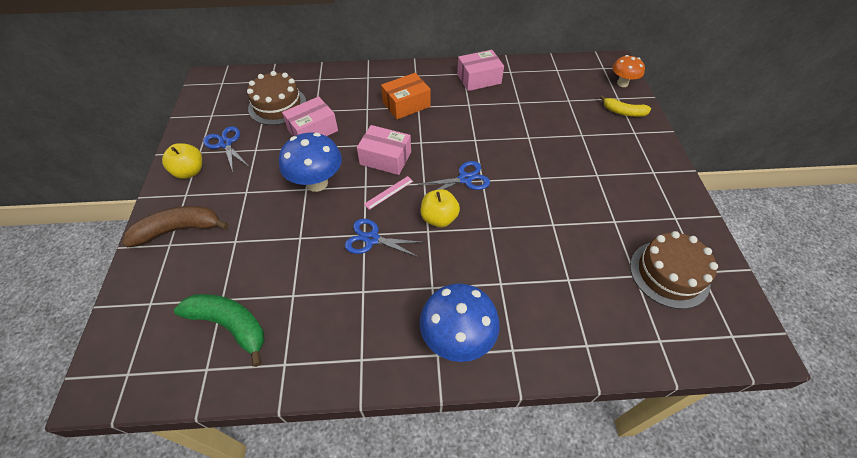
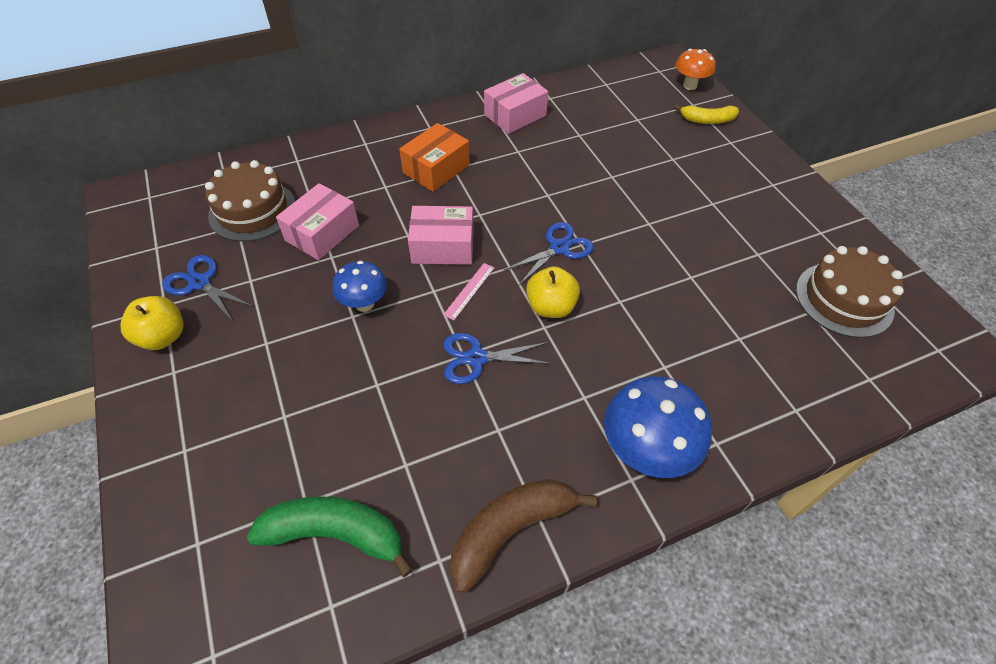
camera: 20 degrees left, 0 degrees up
(179, 230) = (189, 425): brown banana -> brown banana (511, 530)
(317, 183) = (364, 304): blue mushroom -> blue mushroom, size x0.62

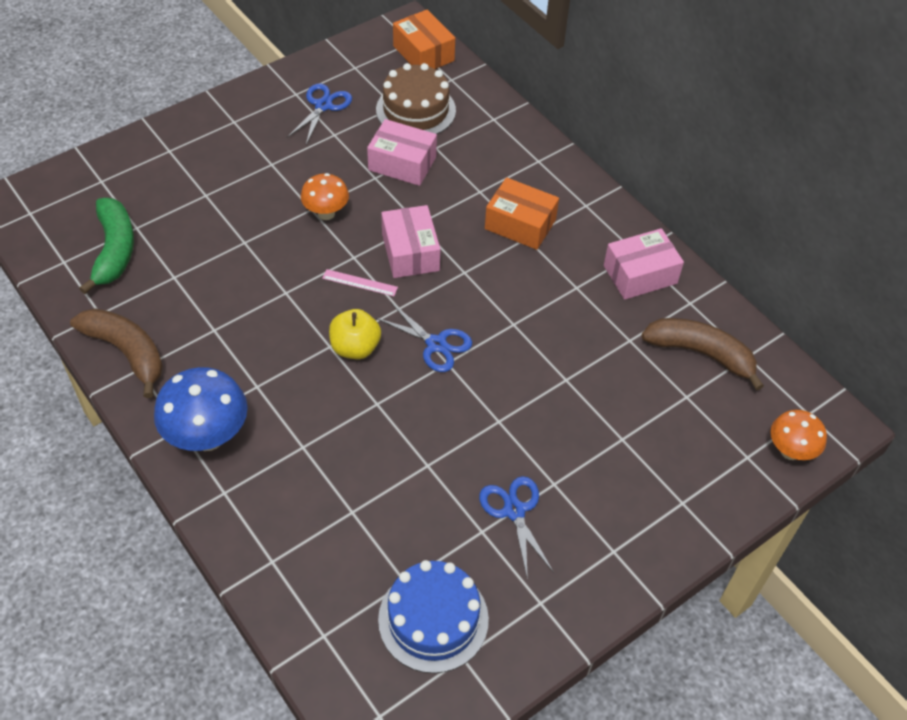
camera: 75 degrees right, 0 degrees up
(163, 337) = (265, 104): yellow apple -> none
(173, 191) = (423, 53): none -> orange box
(364, 304) = (326, 213): blue mushroom -> orange mushroom
(476, 358) = (284, 302): blue scissors -> blue scissors (514, 511)
(515, 115) = (640, 274): pink box -> pink box turned 60 degrees counterclockwise
(599, 103) = (701, 354): none -> brown banana
(707, 120) = (719, 474): yellow banana -> none
(844, 299) = (433, 619): brown cake -> blue cake

